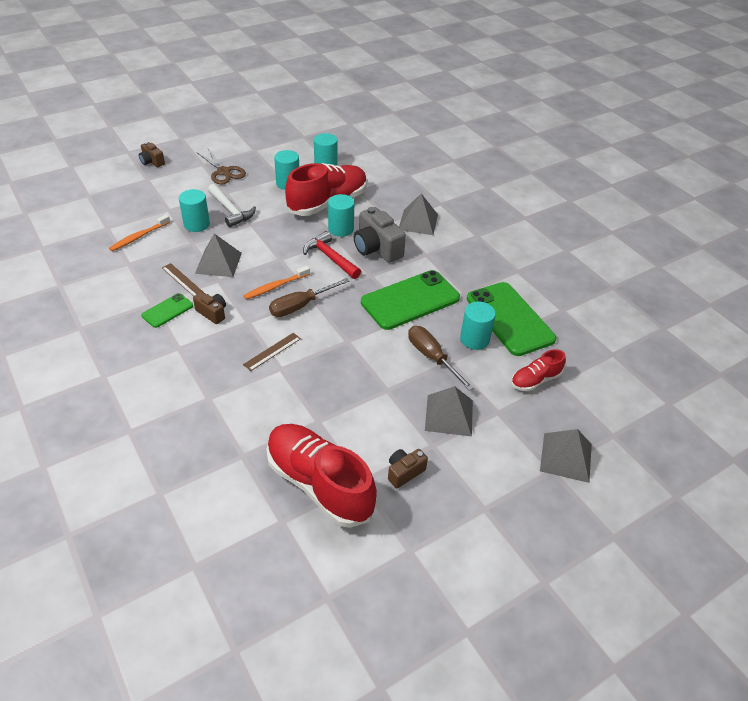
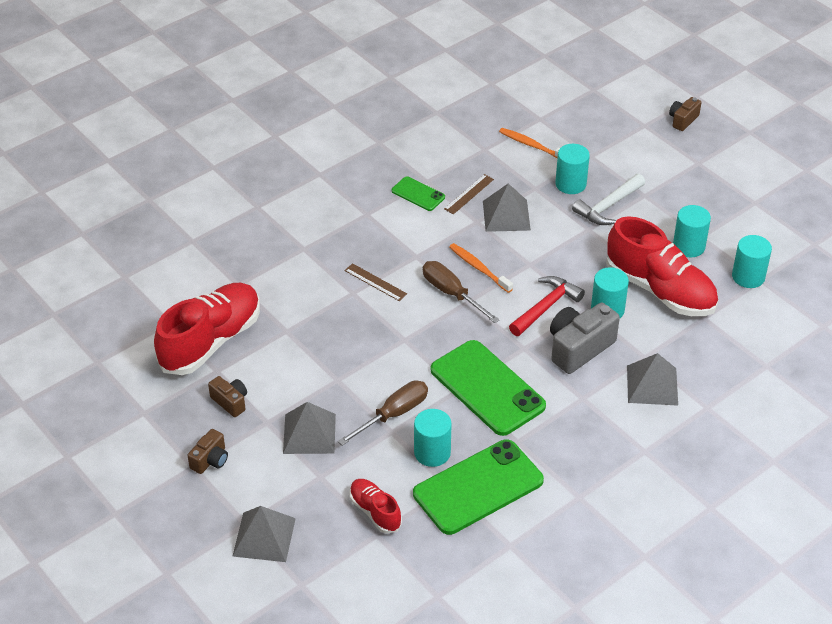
camera: 85 degrees right, 0 degrees up
(212, 313) = (422, 227): brown camera -> brown camera (210, 460)
(223, 172) = (689, 184): brown scissors -> none

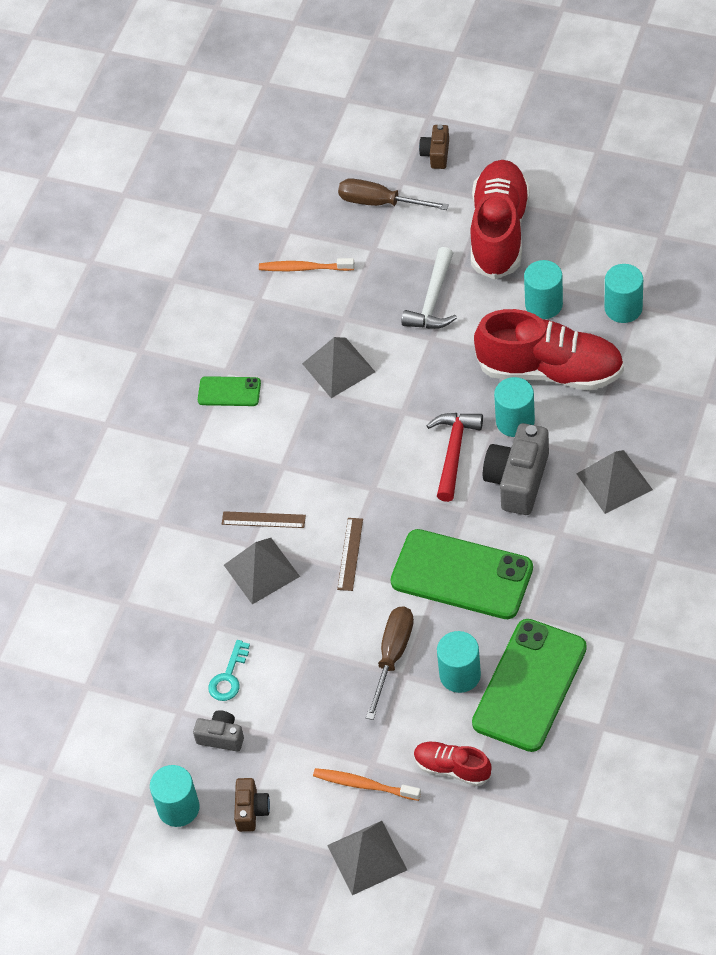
camera: 25 degrees left, 10 degrees up
(211, 341) = (147, 682): red shoe -> red shoe (499, 231)
(230, 402) = (221, 737): brown camera -> grey camera
(268, 367) = (228, 677): none -> turquoise key
(309, 433) = (326, 725): grey pyramid -> grey pyramid (261, 570)
(451, 293) = (350, 489): brown screwdriver -> brown screwdriver (380, 203)
(469, 194) = (282, 363): brown ruler -> brown ruler (350, 554)
(479, 268) = (356, 445): orange toothbrush -> orange toothbrush (364, 785)
(570, 184) = (377, 294): turquoise cylinder -> turquoise cylinder (178, 808)

